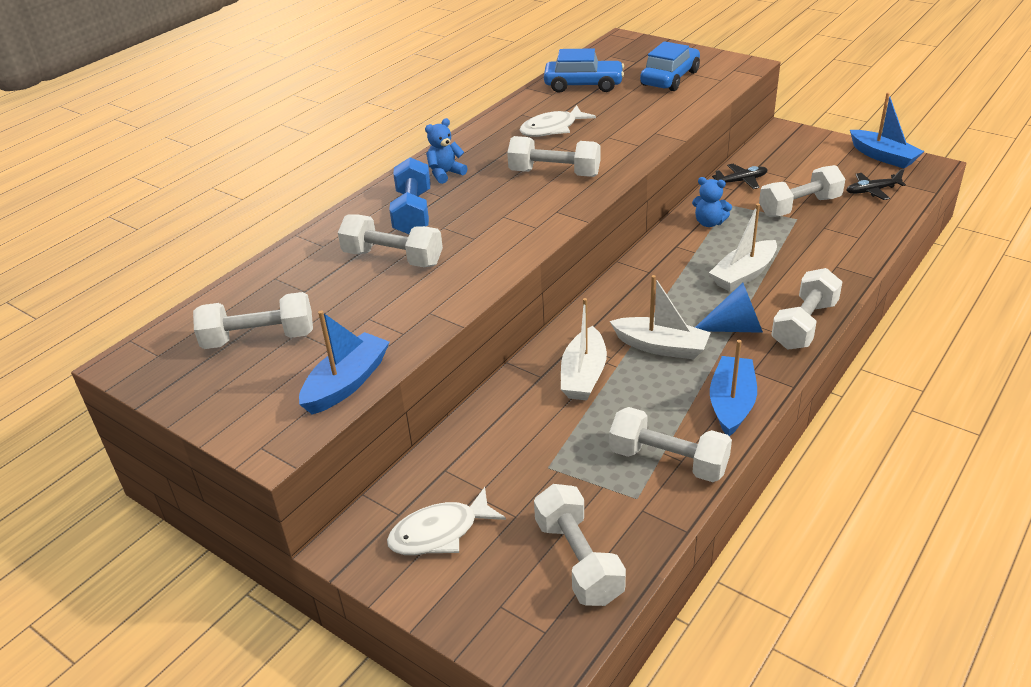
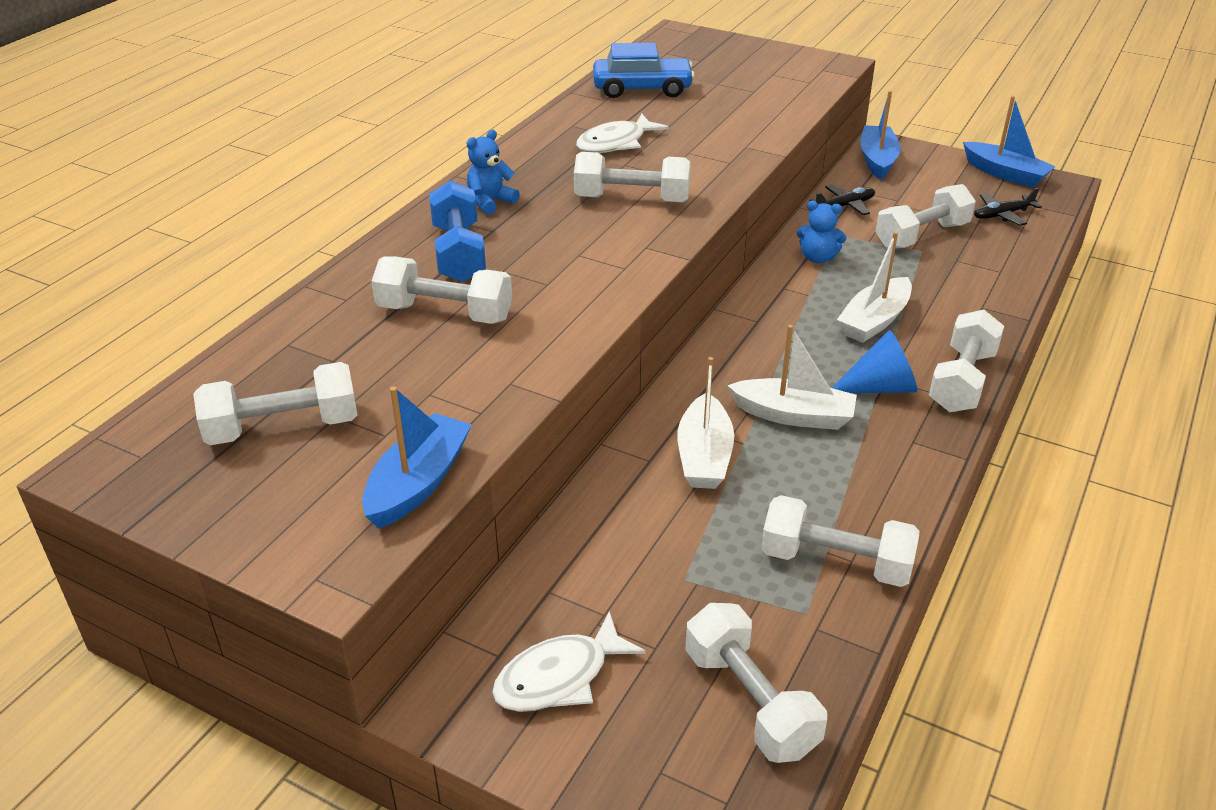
camera: 10 degrees left, 0 degrees up
(670, 78) = (747, 80): blue car -> none
(731, 404) = (897, 484): blue boat -> blue boat (877, 160)

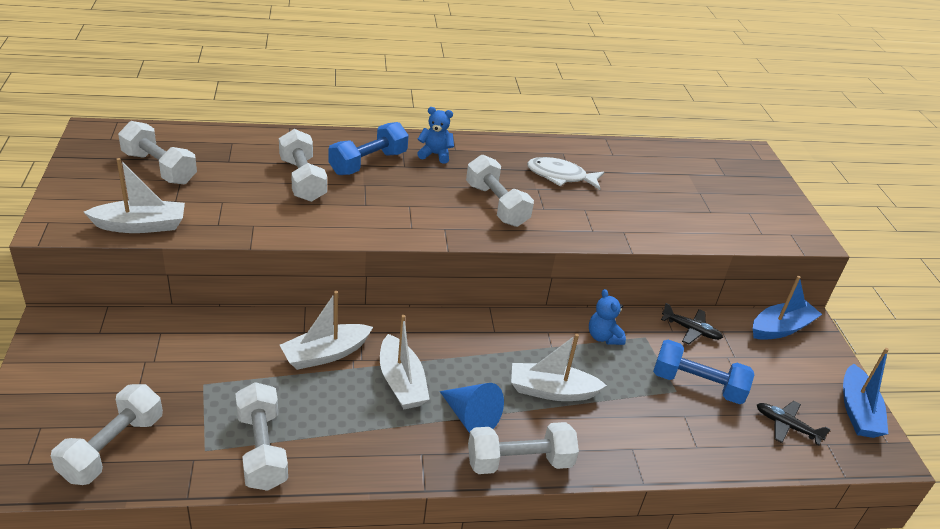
camera: 50 degrees right, 0 degrees up
(418, 483) = (141, 225): blue boat -> white boat
(559, 677) = (94, 361): white fish -> none
(642, 89) = (647, 164): blue car -> none
(921, 235) = (697, 385): white dumbbell -> blue dumbbell

